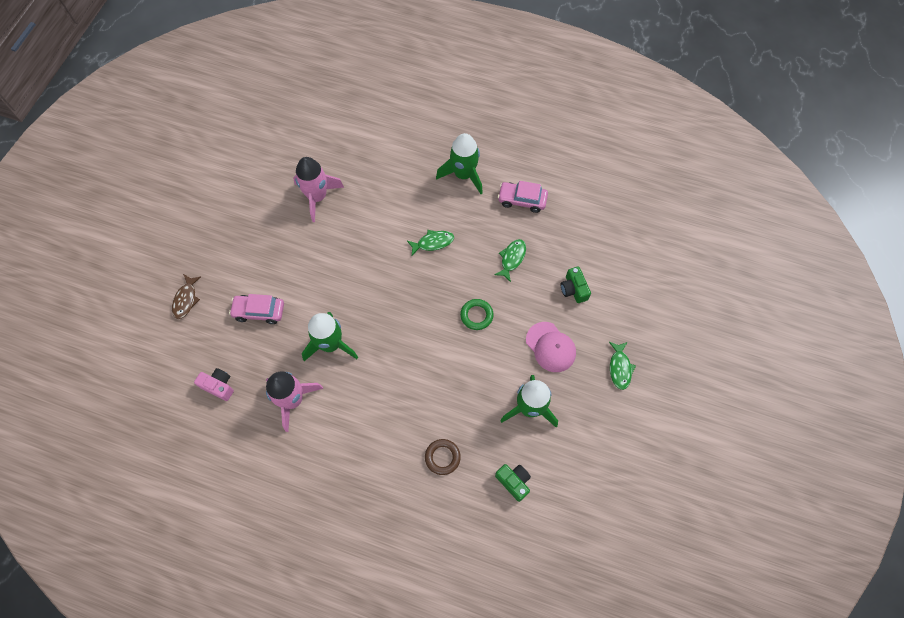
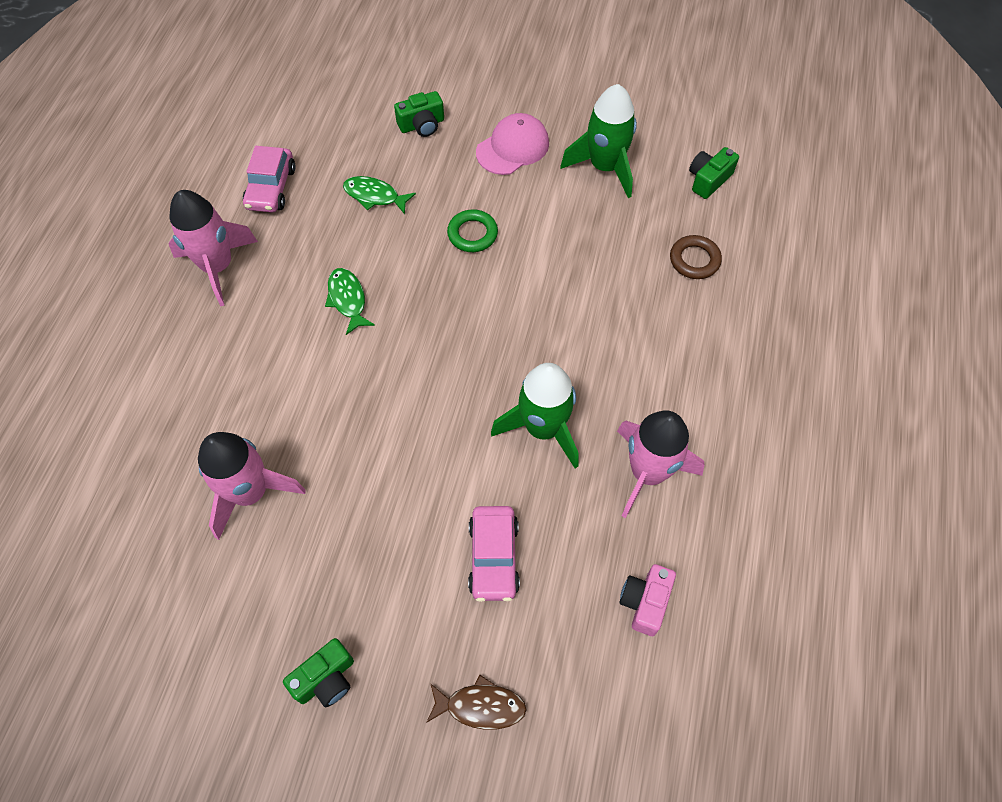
camera: 95 degrees left, 5 degrees down
(215, 232) = (326, 679): none -> green camera
(463, 175) = (218, 267): green rocket -> pink rocket
(619, 368) = (533, 78): green fish -> none

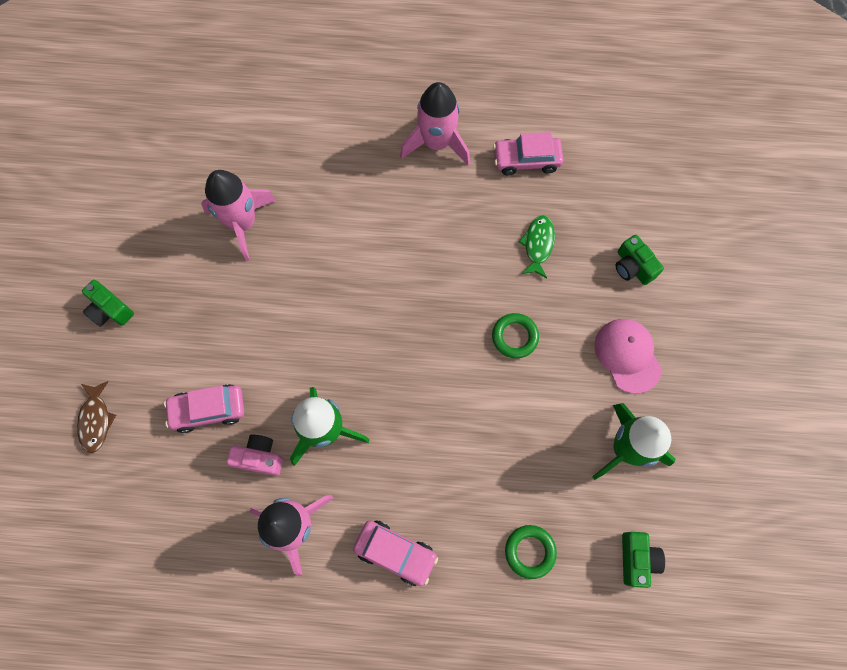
camera: 80 degrees right, 10 degrees up
(348, 299) = (424, 249): green fish -> none
(513, 147) = (627, 355): pink cap -> pink cap turned 150 degrees counterclockwise
(645, 602) = (182, 535): pink camera -> pink camera (259, 457)
(685, 376) = (395, 553): none -> pink car
(694, 260) = (530, 551): brown ring -> green ring
(708, 180) = (636, 559): green camera -> green camera turned 60 degrees clockwise

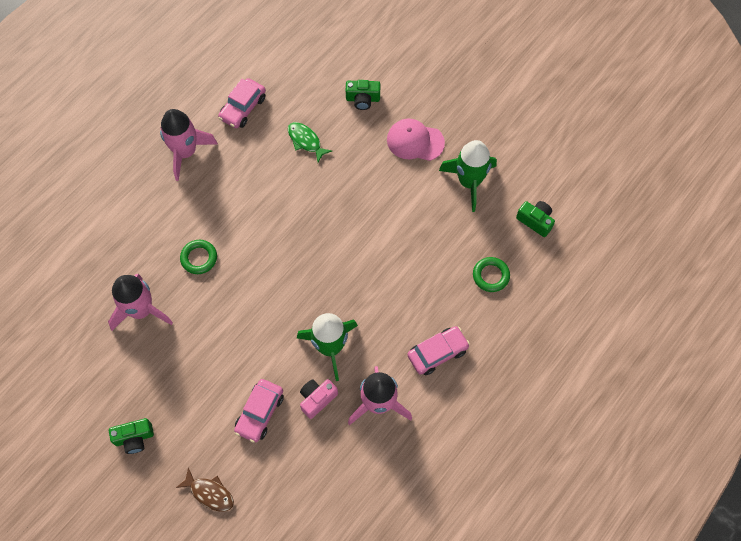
camera: 55 degrees left, 5 degrees down
(514, 337) = (355, 195): green ring -> green ring (199, 258)

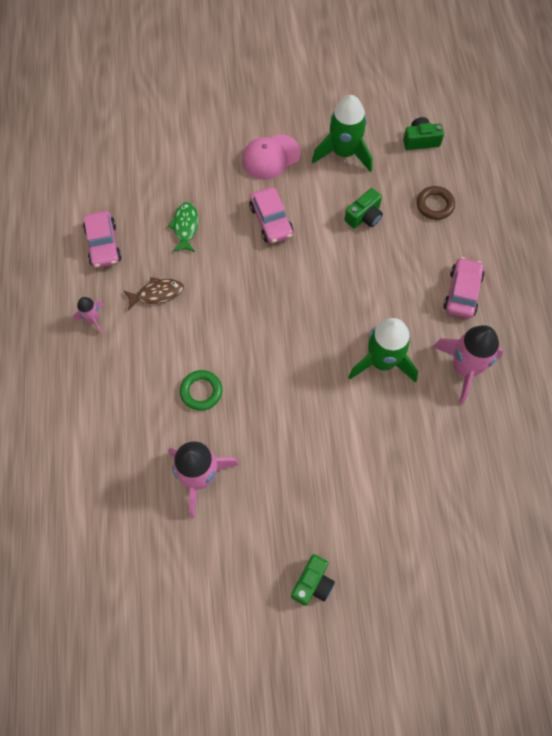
camera: 45 degrees left, 0 degrees up
(186, 152) = (93, 319): pink rocket -> pink rocket, size x0.51
(210, 493) = (421, 562): brown fish -> brown fish (157, 294)
(259, 413) = (387, 462): pink car -> pink car (271, 221)
(306, 141) = (185, 227): green fish -> green fish turned 90 degrees clockwise
(317, 399) = (417, 409): pink camera -> none
(363, 99) = (195, 159): green camera -> green camera (364, 216)
(490, 276) = (435, 205): green ring -> brown ring

